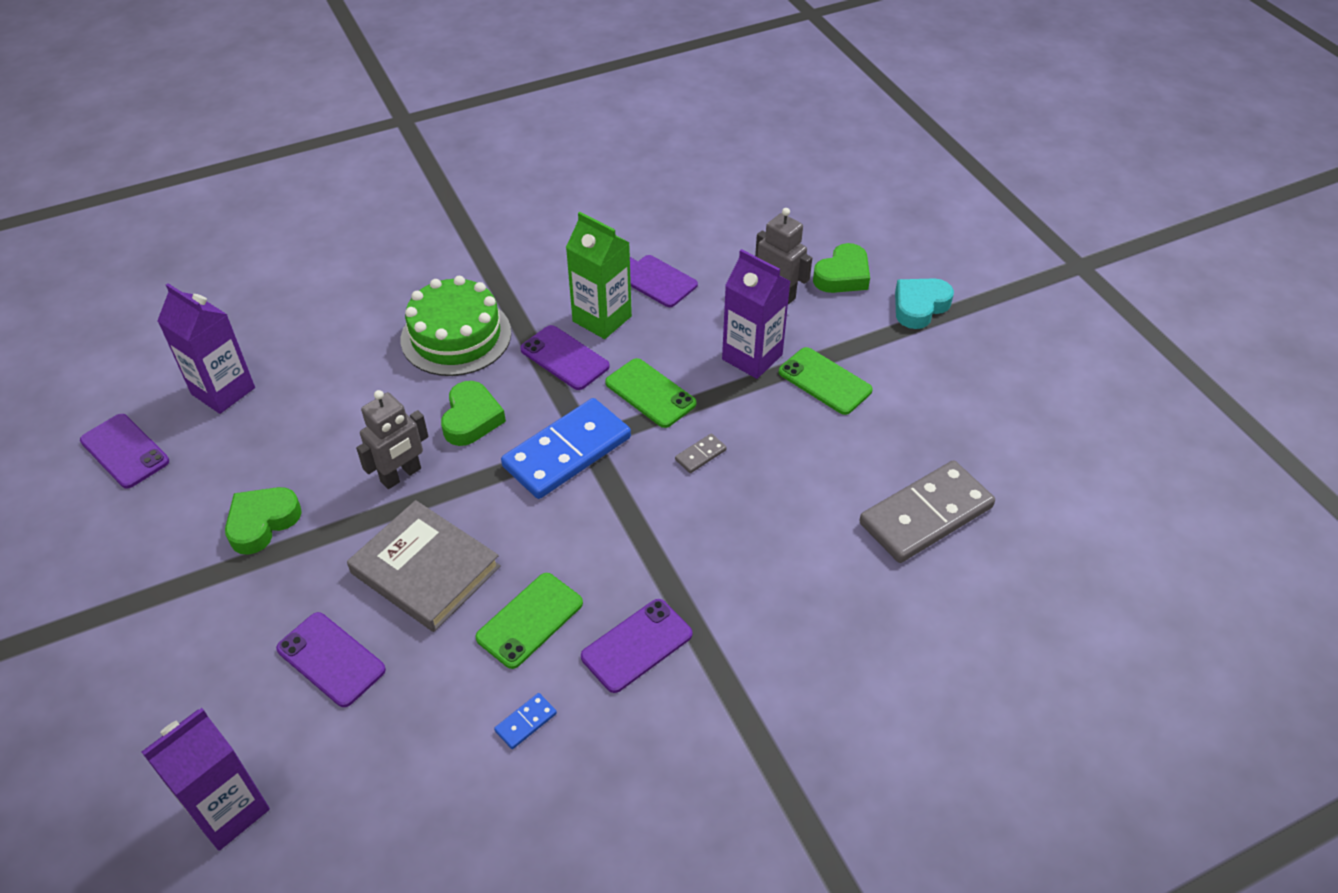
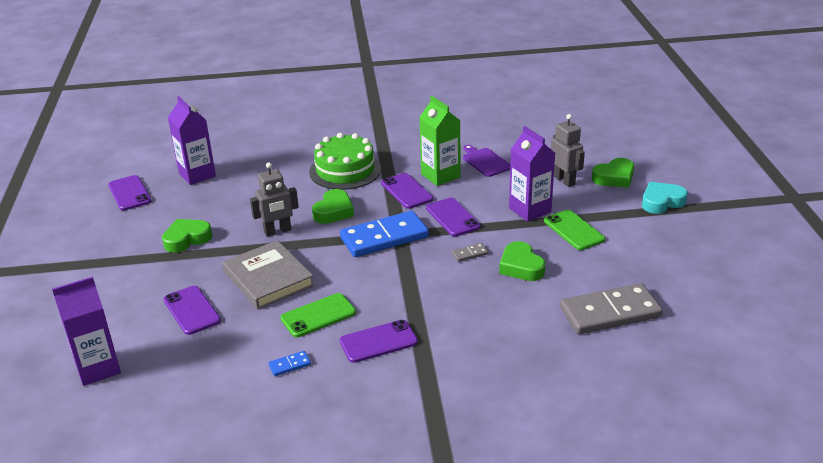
camera: 20 degrees right, 15 degrees down
(650, 393) = (452, 217): green phone -> purple phone
(779, 462) = (521, 266): none -> green heart

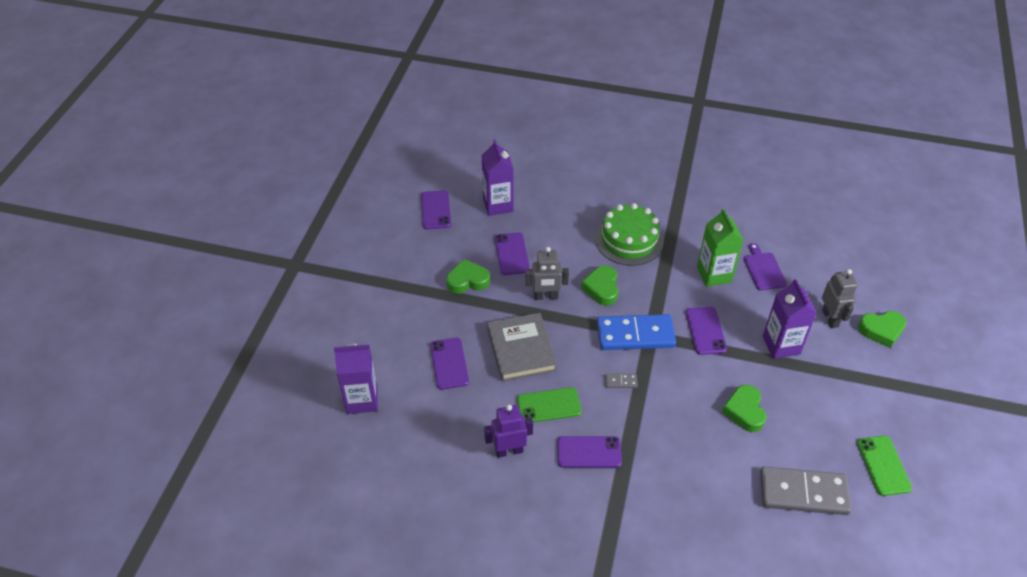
camera: 20 degrees right, 15 degrees up
(289, 365) = (509, 451): blue domino -> purple robot
(334, 211) = (602, 288): green heart -> green heart turned 135 degrees clockwise
(406, 191) = (675, 284): purple phone -> purple phone (512, 254)
(469, 254) = (704, 380): grey domino -> grey domino (621, 382)
(573, 230) = (812, 384): green phone -> green phone (883, 465)
(661, 202) = (914, 377): turquoise heart -> none

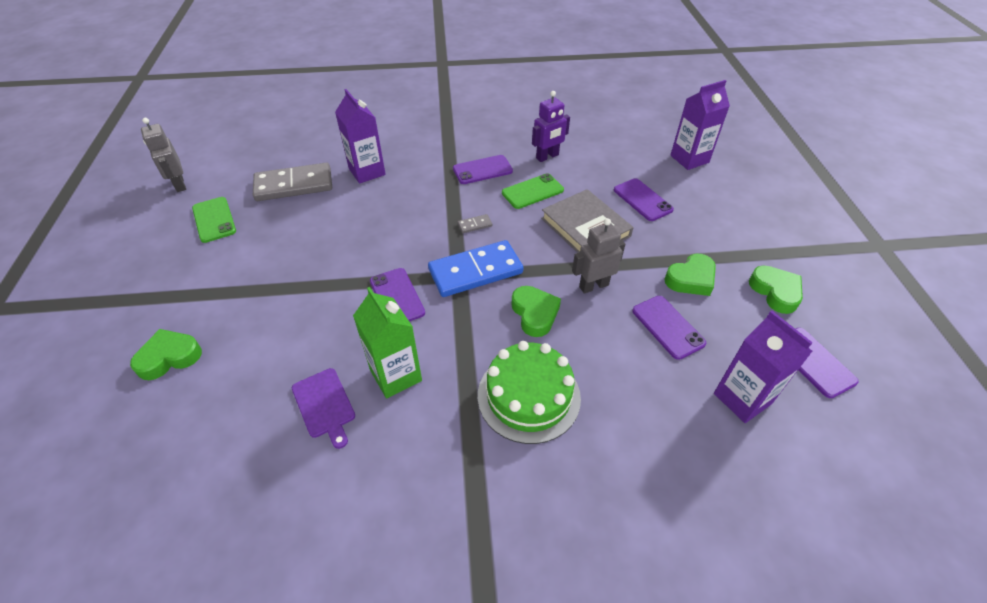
camera: 160 degrees right, 0 degrees up
(744, 411) = (347, 230): green heart -> green heart (775, 292)
(781, 345) = (305, 304): purple carton -> purple carton (367, 172)
(830, 318) = (236, 355): grey robot -> grey robot (179, 184)

